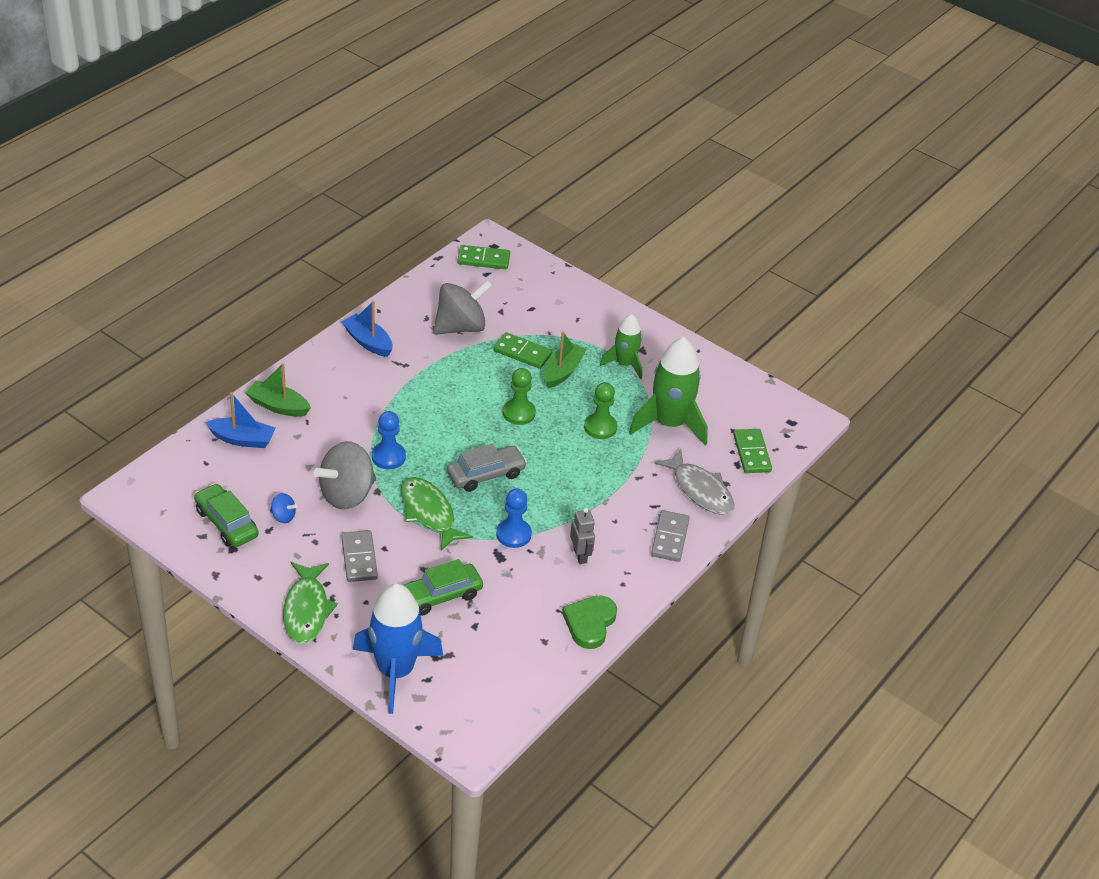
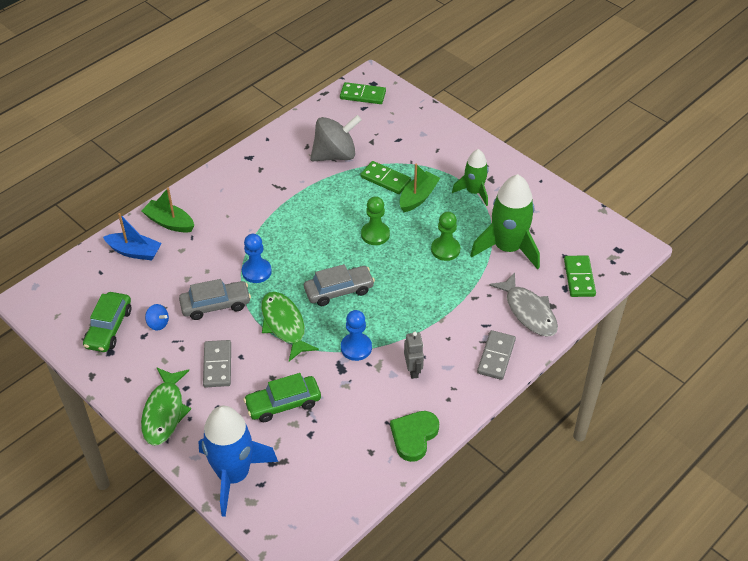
camera: 10 degrees right, 5 degrees up
(226, 523) = (109, 328): green car -> green car turned 135 degrees counterclockwise
(347, 494) = (215, 305): grey spinning top -> grey car
(368, 342) = (254, 166): blue boat -> none

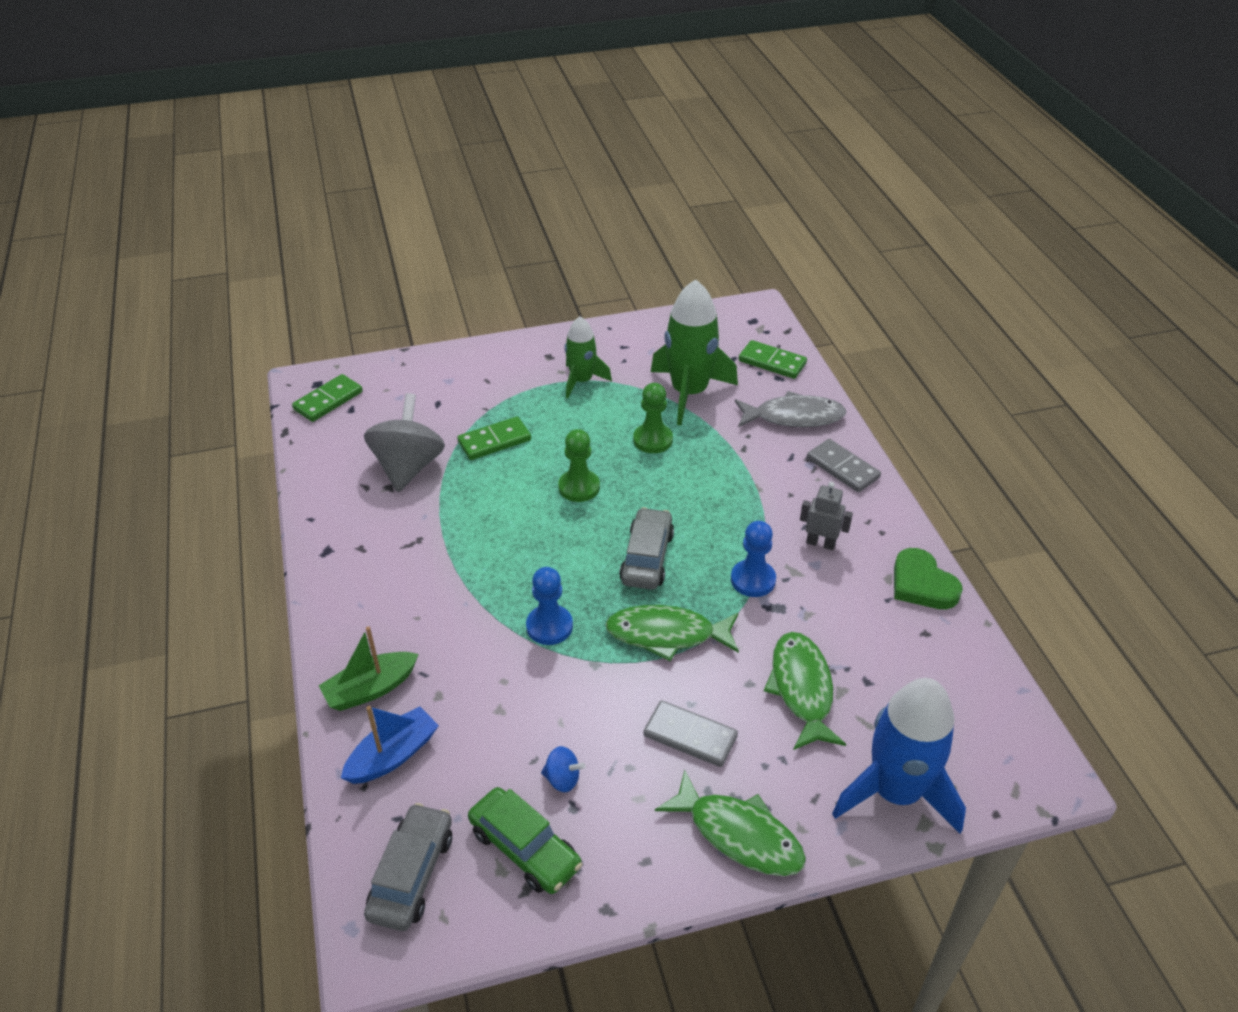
camera: 60 degrees left, 5 degrees down
(158, 324) = (562, 779): blue spinning top -> blue spinning top turned 45 degrees clockwise
(215, 305) = (577, 695): grey car -> grey car (412, 874)
(283, 404) = (801, 689): green car -> green fish
(418, 197) = (550, 427): green boat -> none

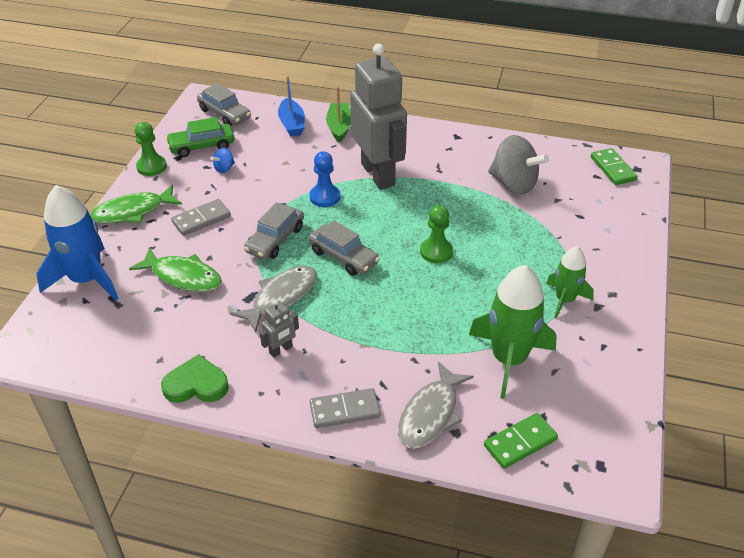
camera: 120 degrees right, 0 degrees up
(464, 594) = (378, 174): none -> grey robot
(494, 441) = (516, 229): green domino -> none
(652, 440) = (461, 310): green pawn -> green pawn (151, 167)
(667, 634) = (275, 239): green fish -> grey car
(753, 580) = (281, 297): blue pawn -> grey fish

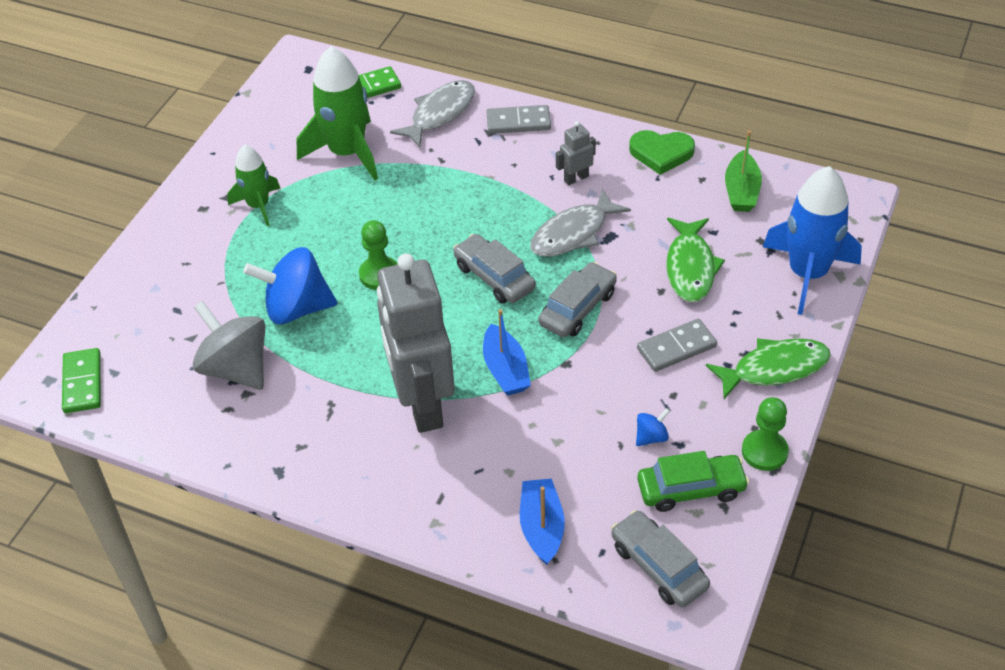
camera: 170 degrees left, 5 degrees up
(183, 277) = (690, 267): green fish -> green fish turned 120 degrees counterclockwise
(325, 197) = (505, 370): blue pawn -> blue boat
(339, 127) = (463, 511): green boat -> green boat (741, 191)
(490, 223) = (296, 308): none -> blue spinning top

